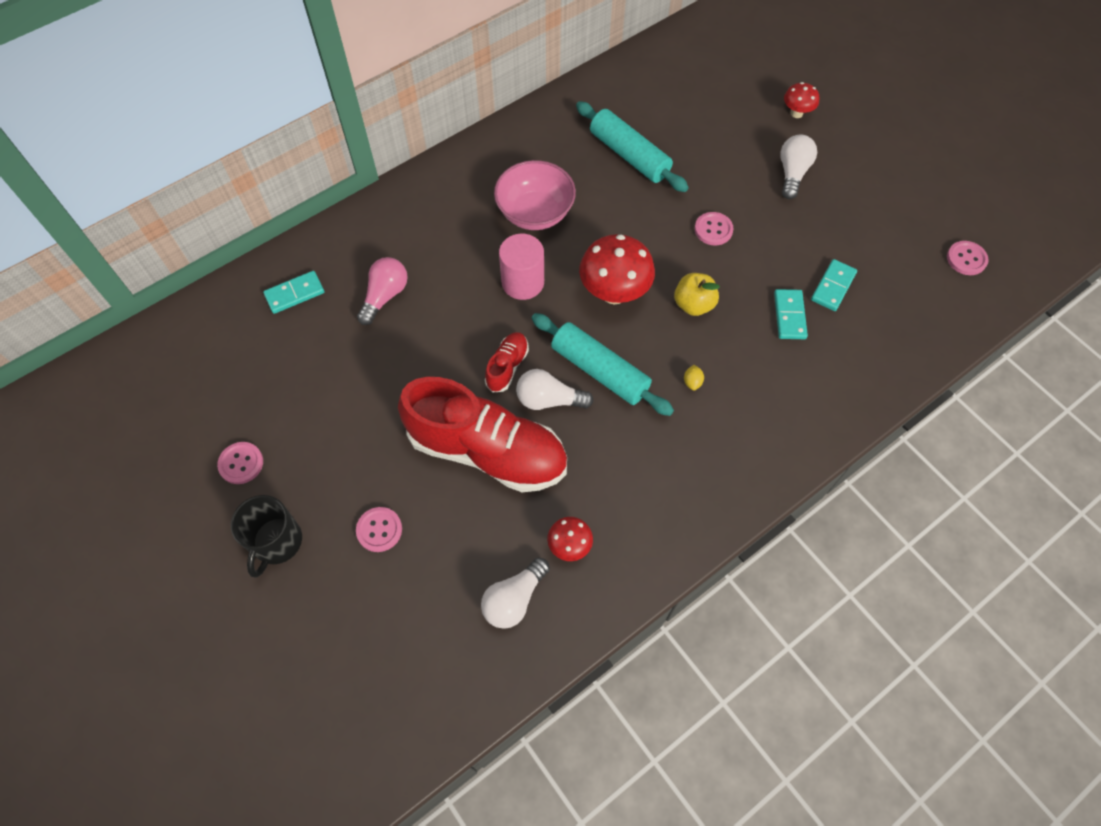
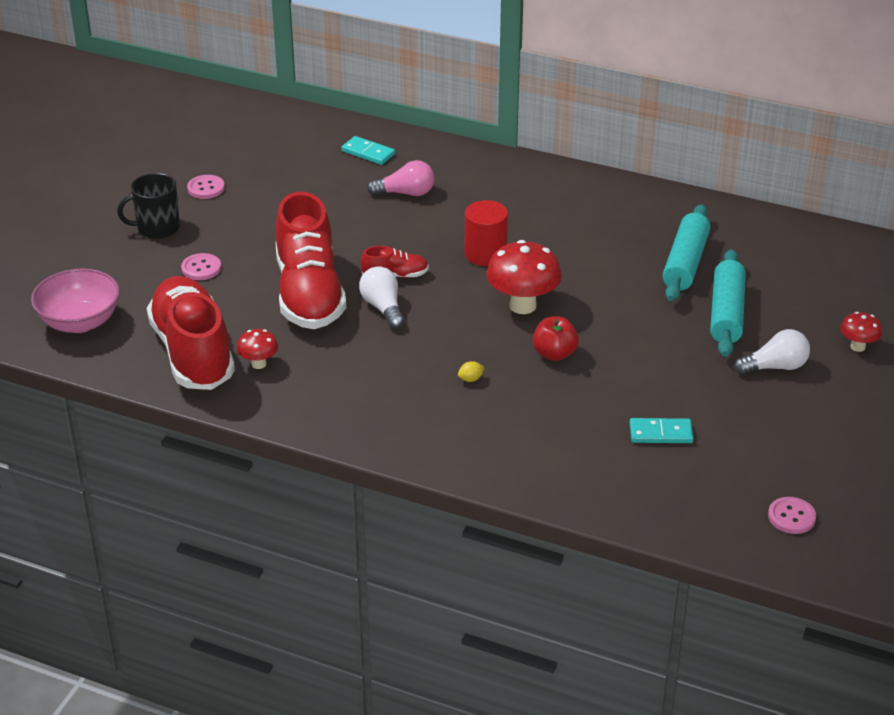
camera: 60 degrees right, 25 degrees down
(514, 599) = (193, 352): white light bulb -> red shoe
(523, 282) = (485, 254): pink cylinder -> red cylinder
(535, 213) = (564, 235): pink bowl -> pink bowl (80, 322)
(599, 371) = (435, 324): turquoise rolling pin -> turquoise rolling pin (726, 313)
(693, 304) = (554, 354): yellow apple -> red apple
(713, 230) = (651, 339): pink button -> none
(789, 316) = (598, 415): turquoise domino -> none

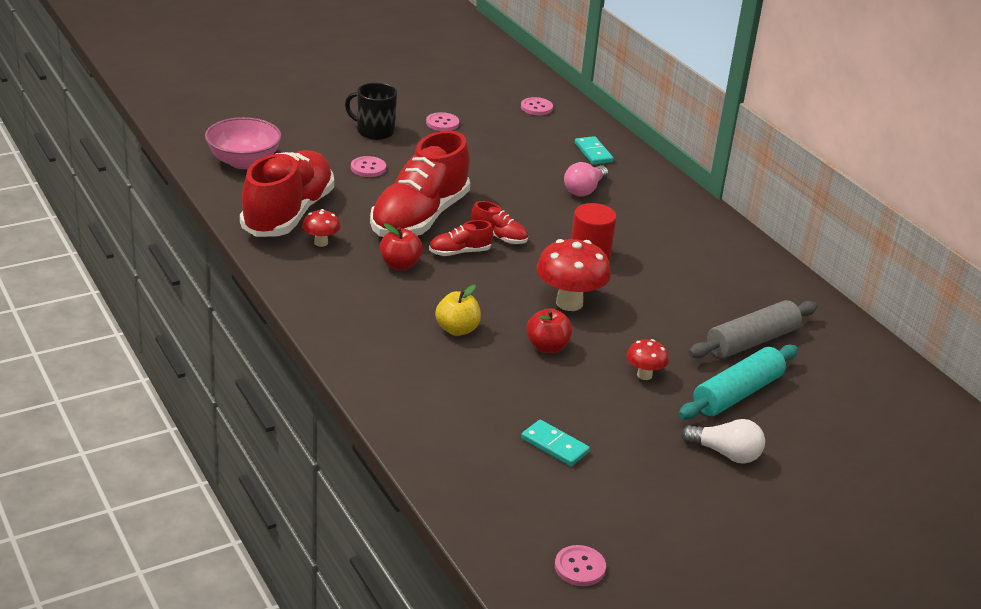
camera: 35 degrees right, 5 degrees down
(266, 131) = (536, 108): none -> pink button
(351, 347) = (400, 265): none -> red apple
(383, 308) = (459, 252): white light bulb -> red shoe
(405, 193) = (584, 190): pink light bulb -> pink light bulb turned 90 degrees clockwise
(470, 379) = (457, 329): yellow lemon -> yellow apple
(685, 263) = (752, 341): turquoise rolling pin -> grey rolling pin
(857, 347) = (827, 480): red mushroom -> red mushroom (644, 375)

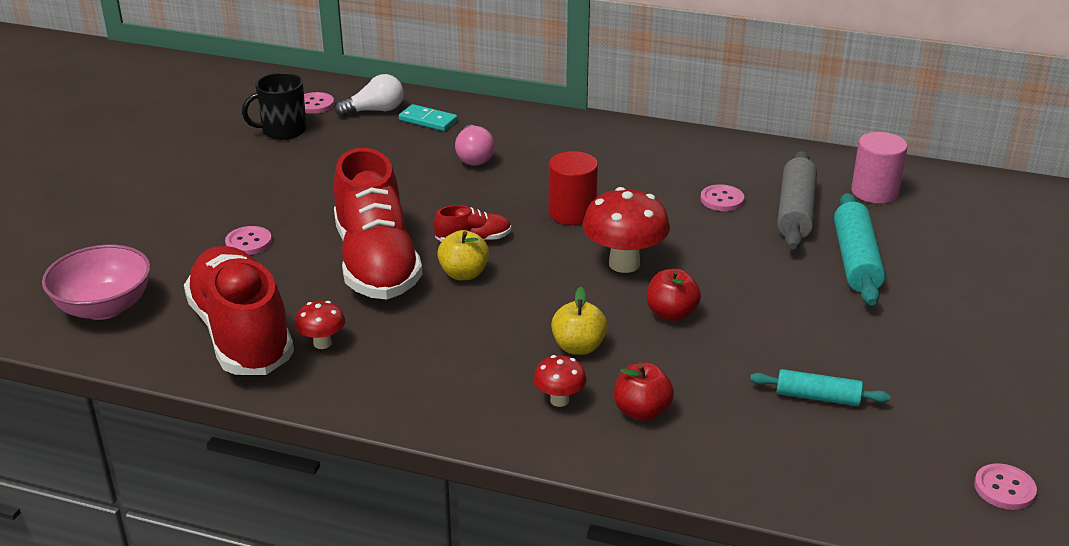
camera: 40 degrees left, 0 degrees up
(374, 131) = (196, 203): black mug -> black mug (283, 131)
(400, 265) = (431, 318): red apple -> red apple (641, 411)
(442, 123) = (251, 161): pink button -> pink button (722, 199)
(459, 252) = (464, 274): red shoe -> yellow apple
(554, 445) = (817, 397): turquoise domino -> turquoise rolling pin
(644, 375) = (775, 289): red mushroom -> red mushroom (559, 400)
(725, 453) = (928, 315): white light bulb -> white light bulb (375, 111)
(841, 364) = (874, 192): none -> pink cylinder

